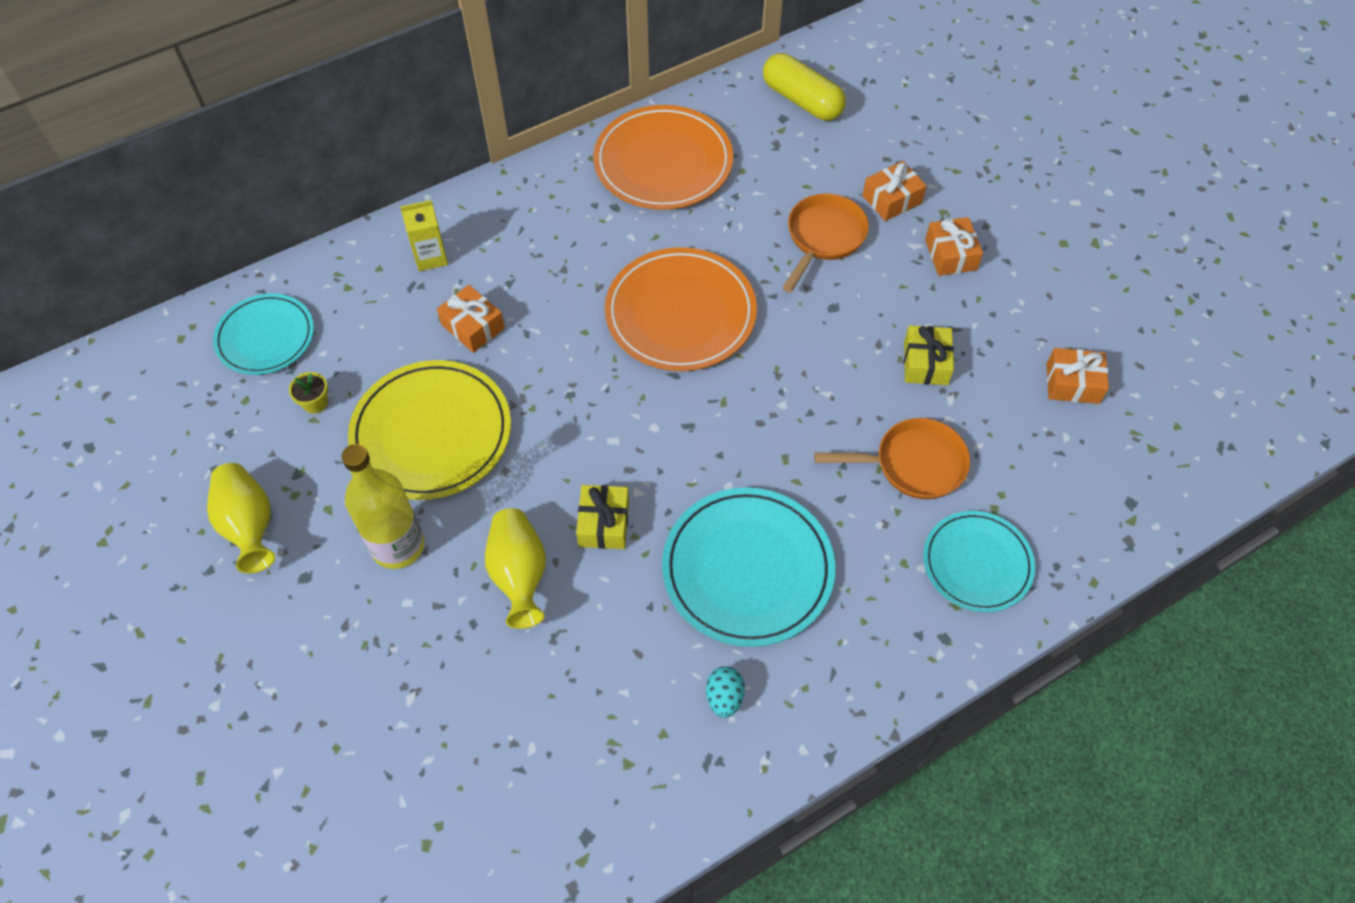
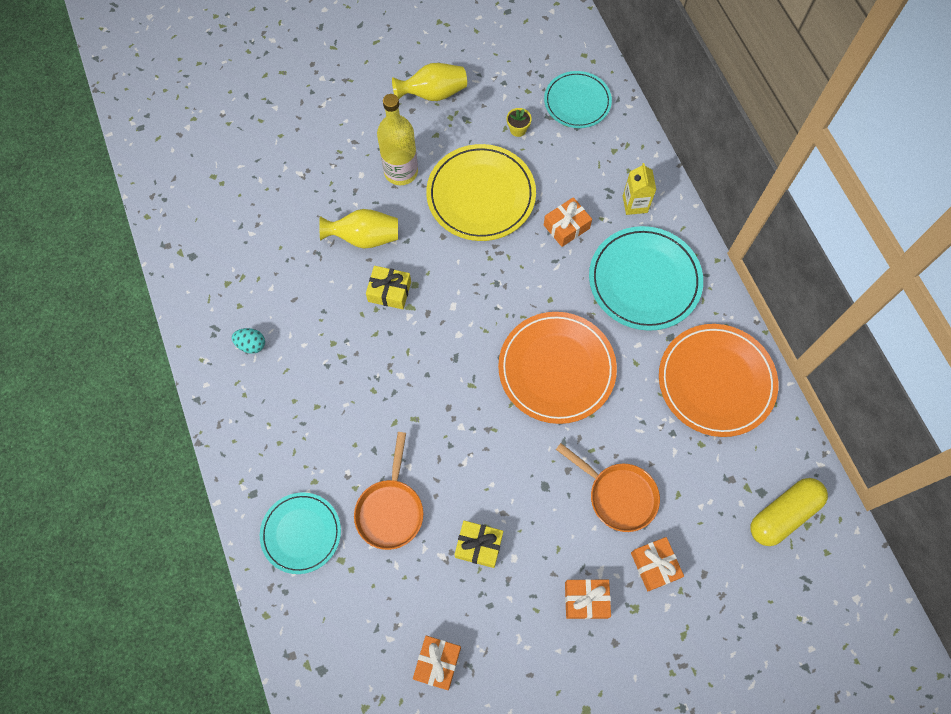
camera: 100 degrees right, 10 degrees up
(747, 569) = (335, 376): turquoise plate -> turquoise plate (644, 280)

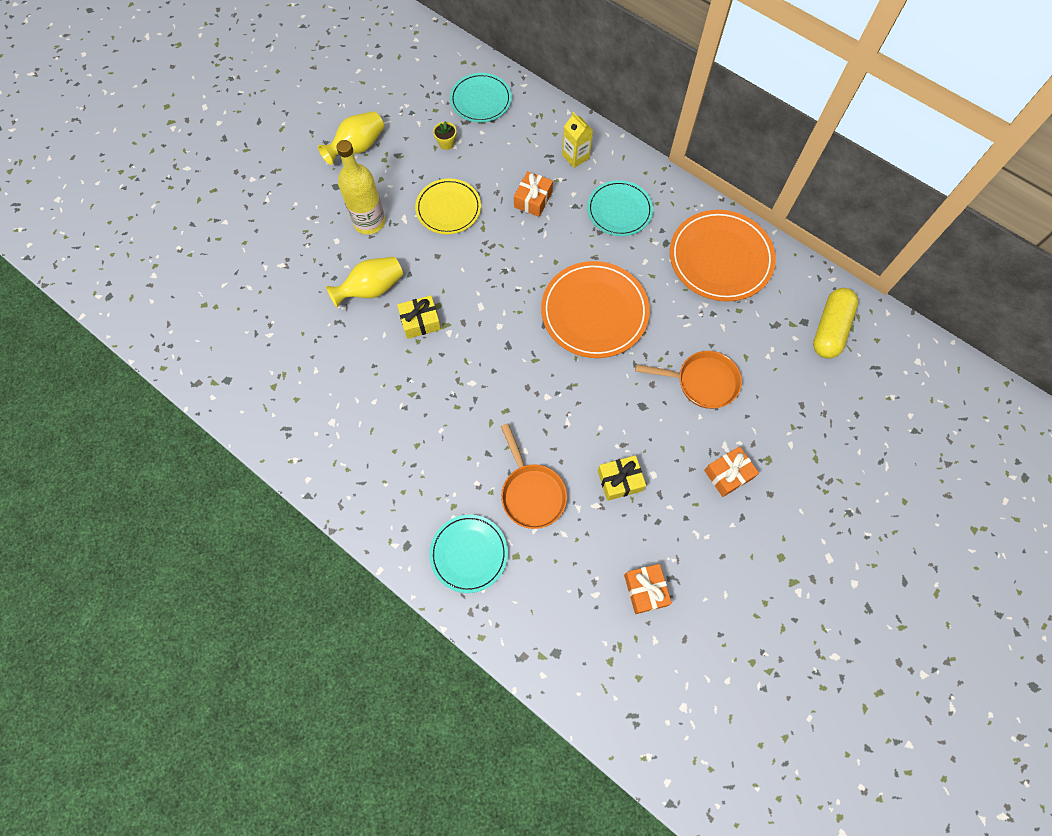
camera: 30 degrees left, 0 degrees up
(251, 345) = (328, 425): turquoise egg -> none
(481, 195) = (448, 208): yellow plate -> yellow plate, size x0.64
(644, 280) = (619, 210): turquoise plate -> turquoise plate, size x0.64
(654, 565) = (762, 419): orange gift -> none

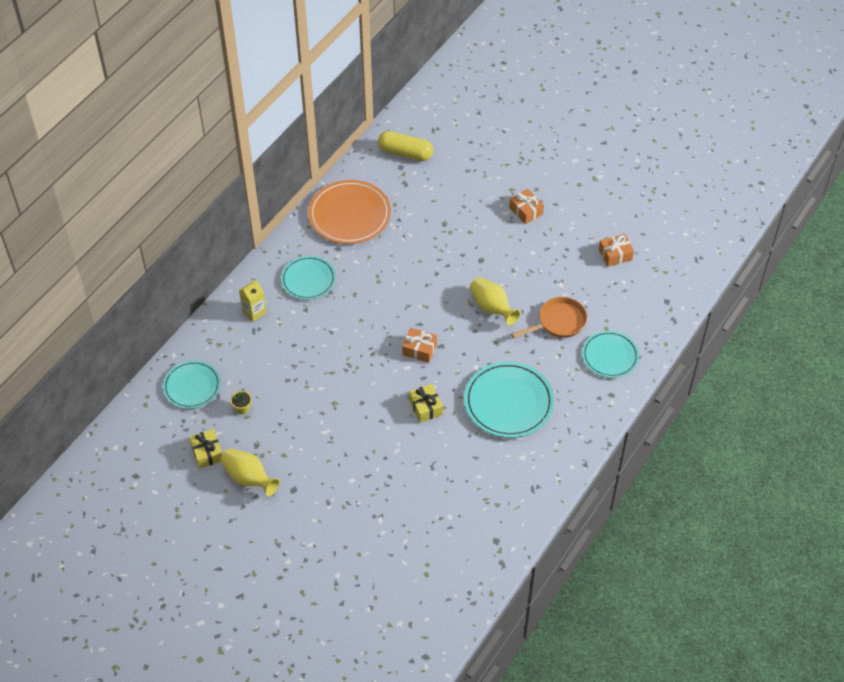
camera: 95 degrees left, 15 degrees down
(369, 222) = (330, 457): yellow bottle -> none
(371, 289) = (398, 446): yellow vase -> yellow vase (492, 308)
(414, 415) = (508, 402): none -> turquoise plate
(448, 208) = (313, 399): yellow plate -> none
(533, 199) = (300, 339): orange gift -> orange gift (419, 349)
(594, 312) = (405, 292): orange plate -> none
(620, 480) = (540, 271): yellow gift -> yellow gift (207, 453)
(702, 382) = (457, 225): orange pan -> none

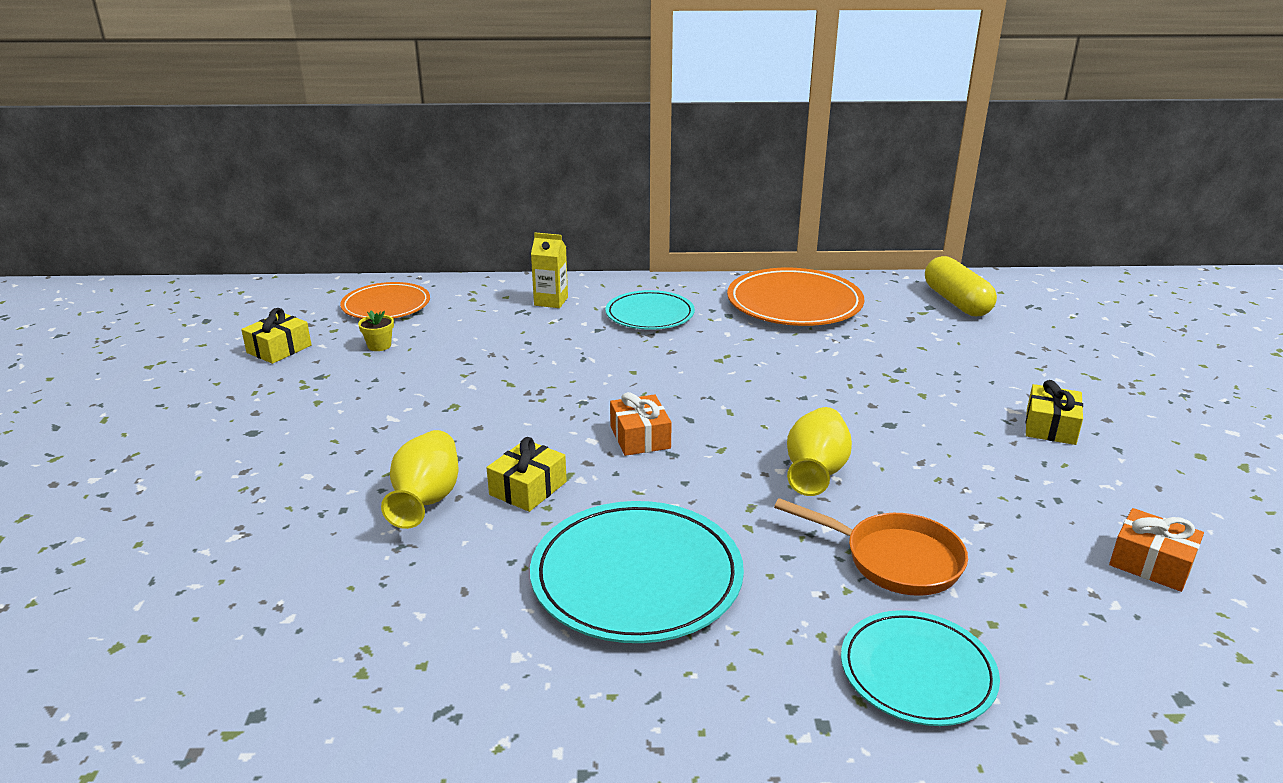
camera: 55 degrees right, 25 degrees down
(192, 386) = (386, 305): turquoise plate -> orange plate
(249, 478) = (252, 391): yellow vase -> yellow vase (426, 500)
(526, 211) = (1050, 427): orange gift -> yellow gift

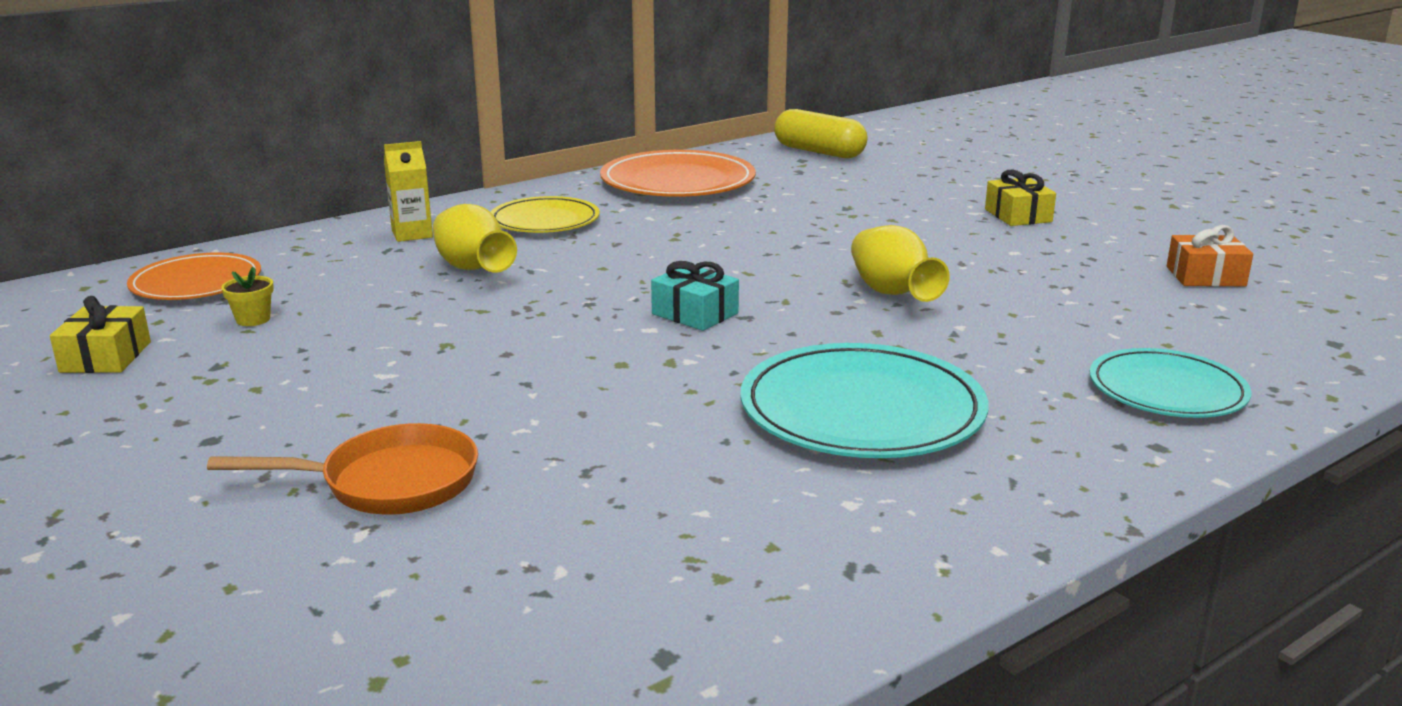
camera: 35 degrees left, 5 degrees down
(426, 500) = (550, 426): yellow vase -> yellow vase (472, 268)
(528, 488) = (647, 383): yellow gift -> none
(640, 437) = (695, 313): orange gift -> turquoise gift
(650, 314) = (545, 221): turquoise plate -> yellow plate
(895, 560) = (1043, 329): orange pan -> orange pan (390, 482)

